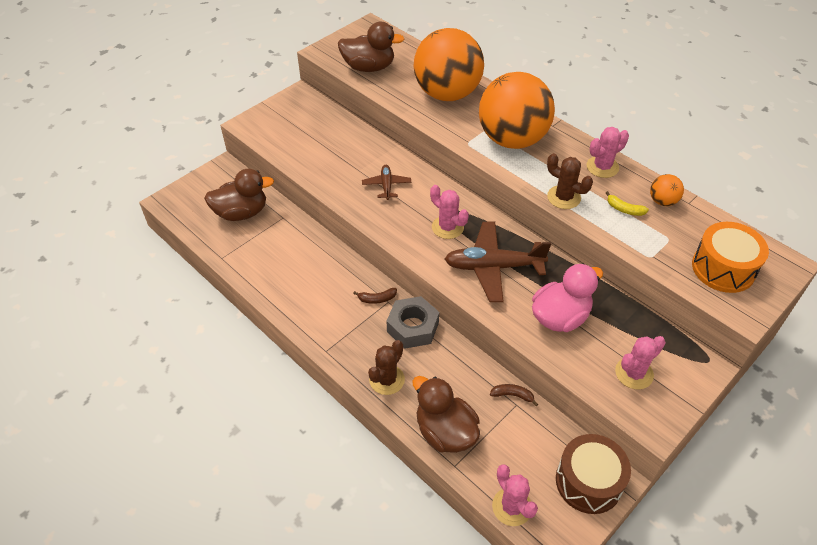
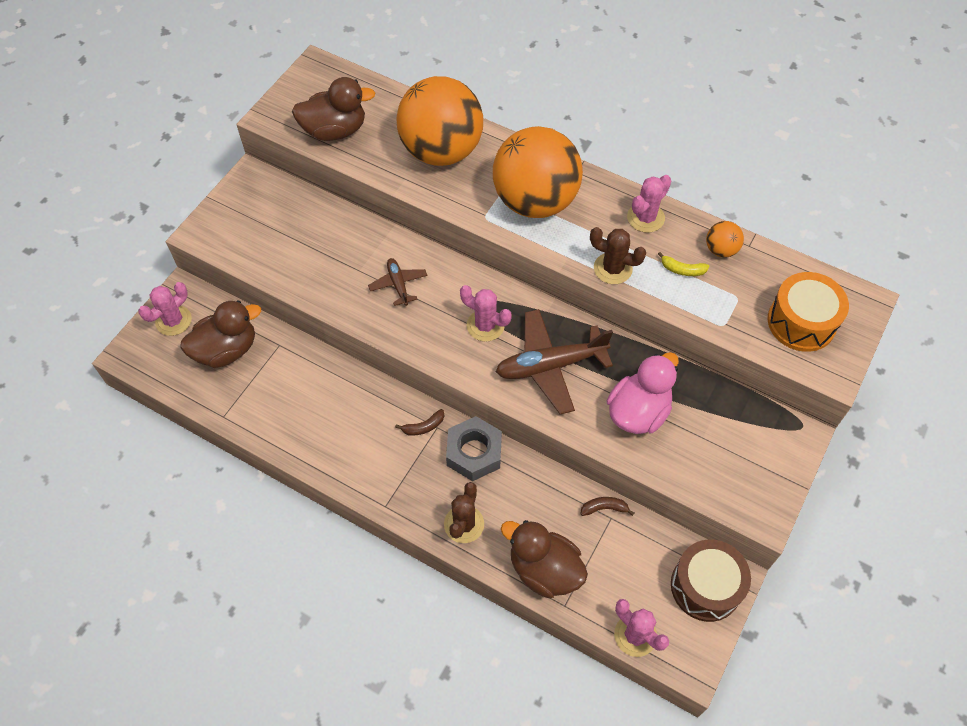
camera: 15 degrees left, 10 degrees up
(634, 373) = (730, 460): pink cactus -> pink cactus (173, 321)

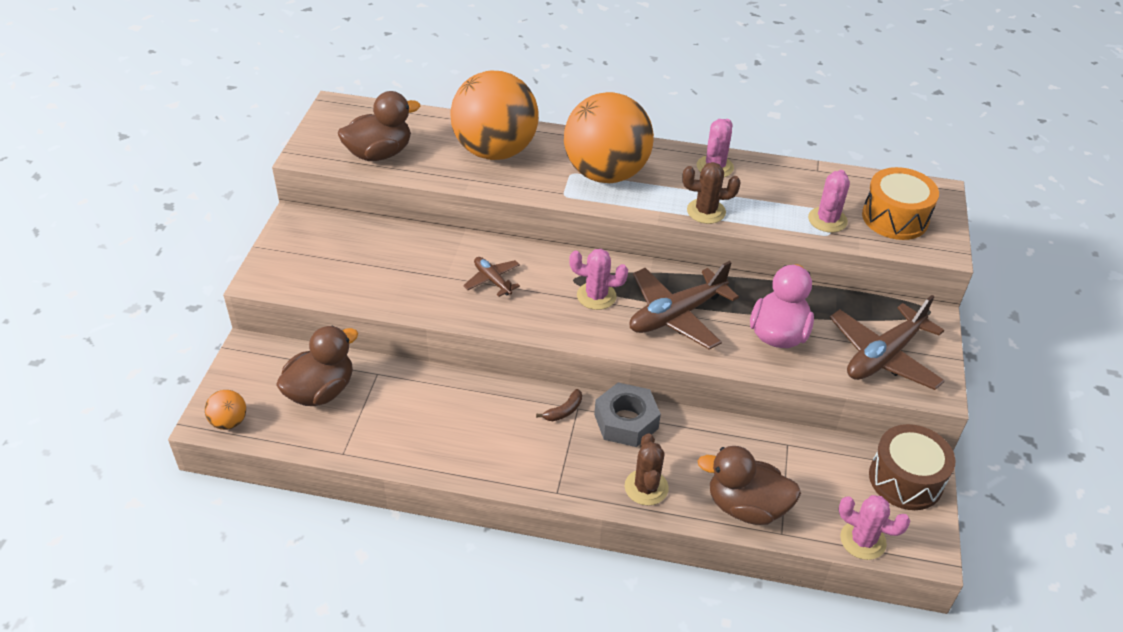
camera: 20 degrees left, 15 degrees down
(173, 321) = (249, 377): pink cactus -> pink cactus (827, 220)
(604, 508) = (777, 437): brown banana -> none
(682, 270) = (769, 200): yellow banana -> none
(721, 250) = (795, 178): orange ball -> orange ball (229, 422)
(730, 463) = (883, 356): none -> brown plane

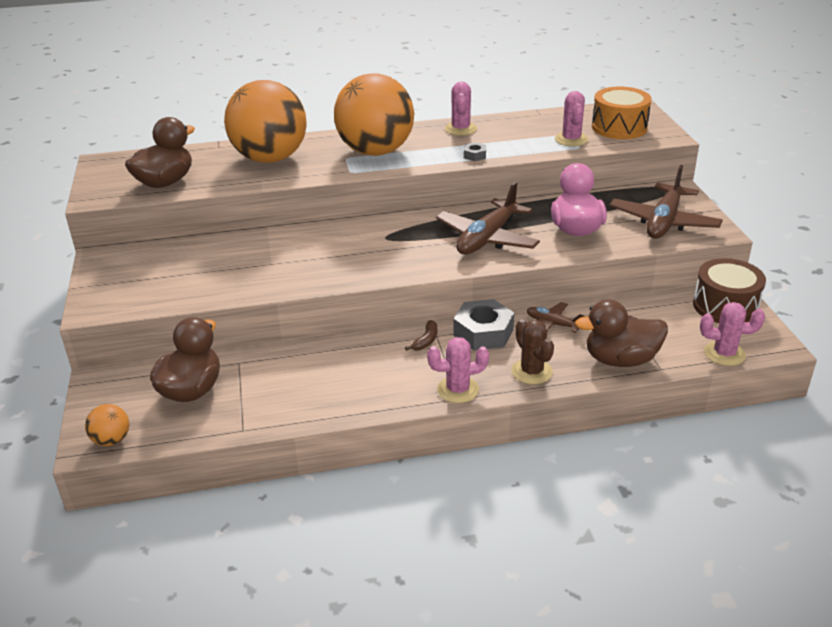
camera: 20 degrees left, 10 degrees down
(492, 280) = (315, 255): brown plane -> brown plane (553, 324)
(596, 296) = (412, 243): pink cactus -> pink cactus (458, 390)
(706, 211) = (474, 155): brown cactus -> grey nut

